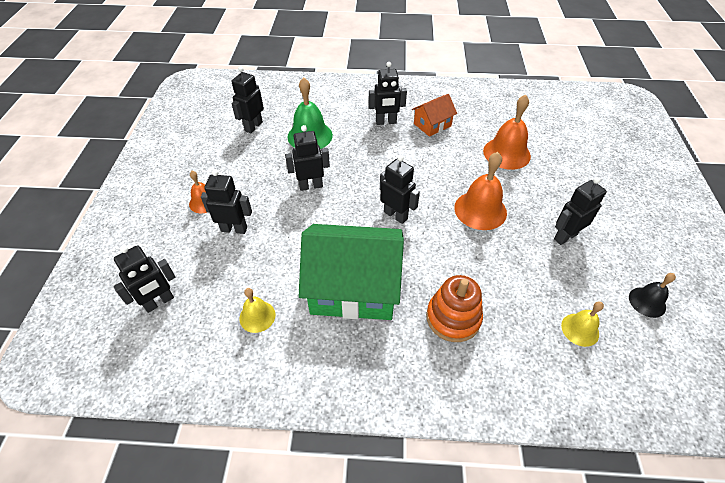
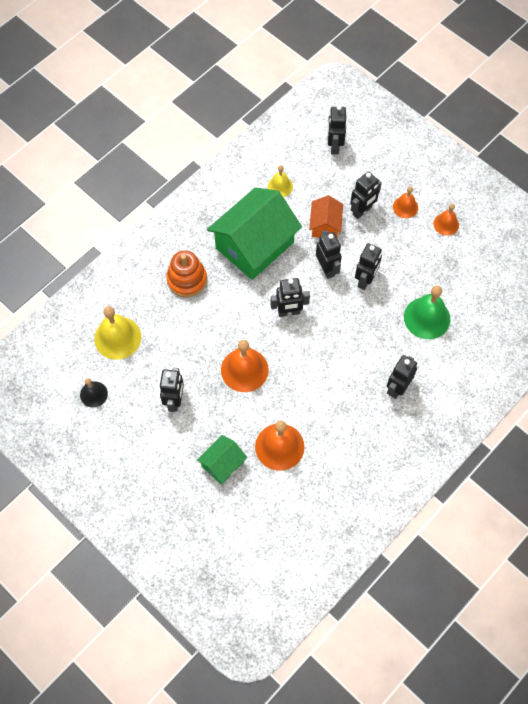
camera: 130 degrees right, 15 degrees up
(203, 168) = (446, 224): none -> orange bell
(253, 126) = (474, 285): black robot -> black robot (327, 269)
(432, 125) = (362, 422): orange house -> orange house (325, 225)
(562, 174) = (222, 464): none -> green house
(580, 329) = (117, 337): yellow bell -> yellow bell, size x1.73

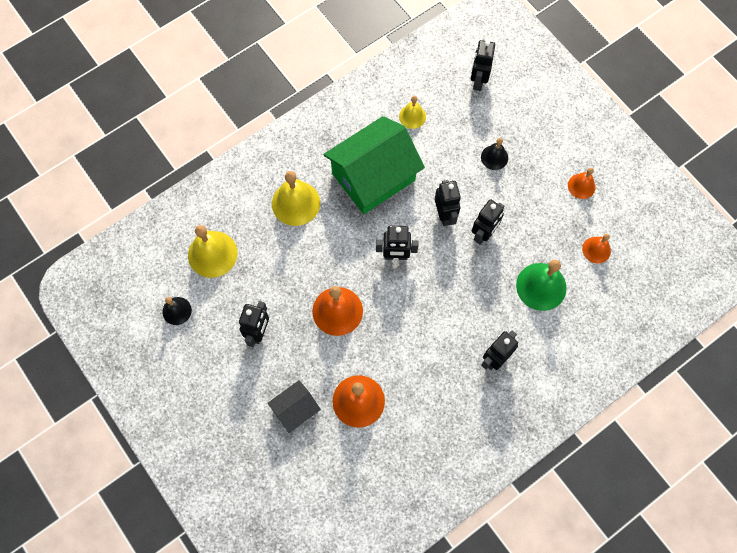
camera: 10 degrees right, 5 degrees up
(187, 280) = (296, 203): orange stacking toy -> yellow bell
(222, 464) = (295, 409): green house -> black house
(325, 225) = (452, 166): orange house -> none
(362, 211) = (494, 157): black robot -> black bell
(405, 207) = (541, 160): orange bell -> orange bell (596, 250)

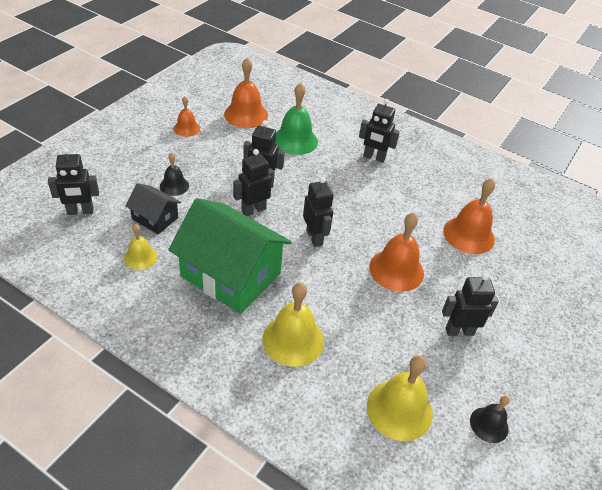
camera: 115 degrees left, 25 degrees down
(295, 409) = (509, 278): black house -> black house (155, 218)
(596, 250) = (246, 114): orange bell -> orange bell, size x1.73

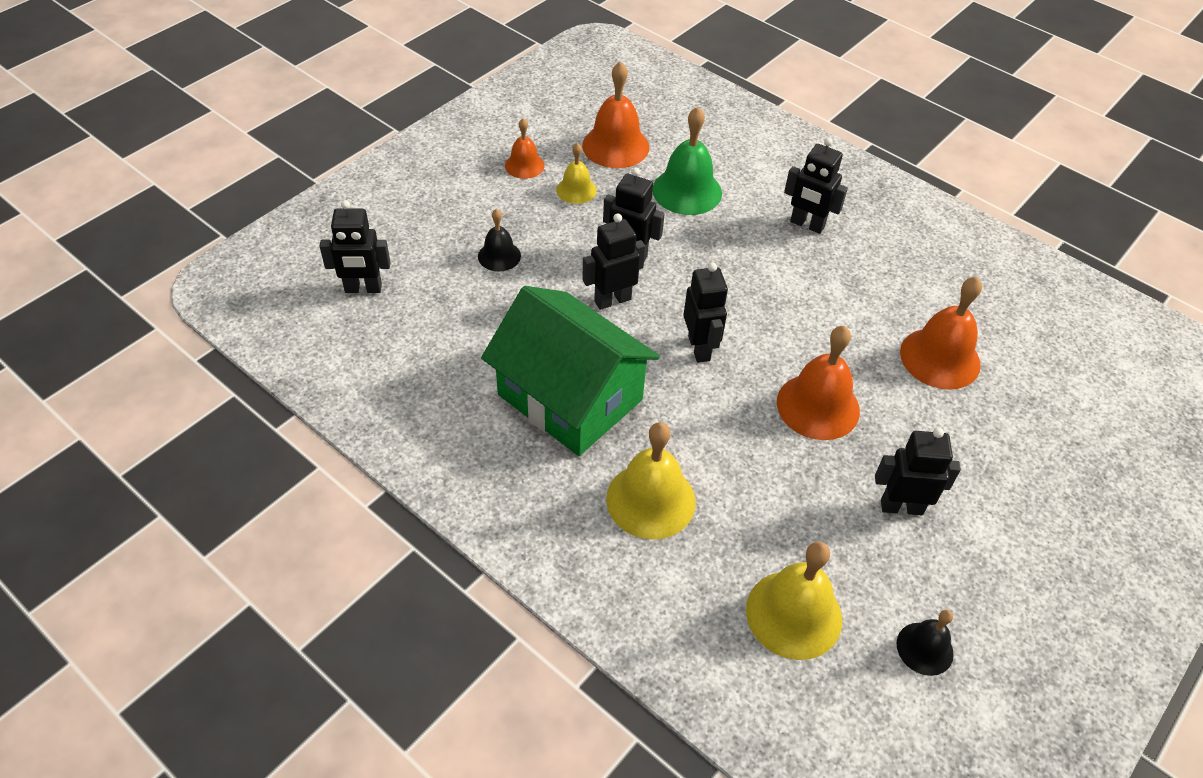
camera: 10 degrees right, 5 degrees up
(140, 257) = (443, 362): yellow bell -> yellow bell (576, 190)
(155, 218) = (468, 305): black house -> none

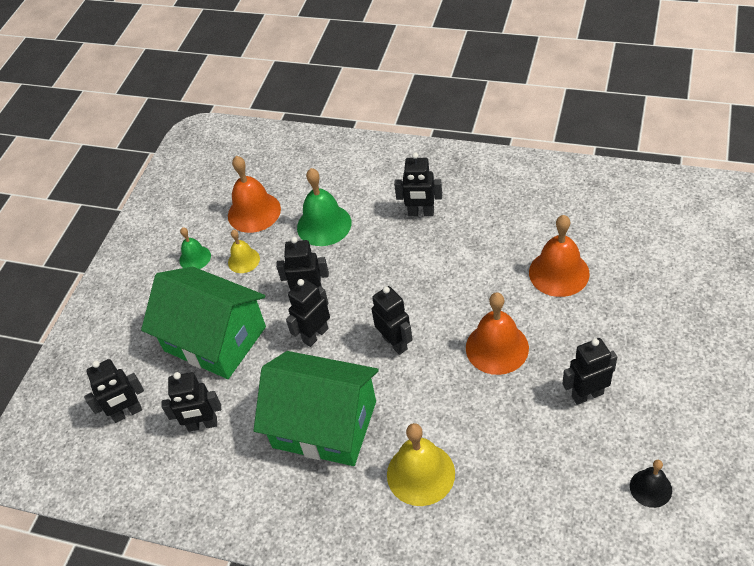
camera: 15 degrees left, 0 degrees up
(435, 336) = (202, 425): none -> black robot
(499, 256) = (215, 339): black bell -> green house
(524, 165) = (195, 258): orange bell -> green bell
(794, 614) = (557, 507): yellow bell -> none

